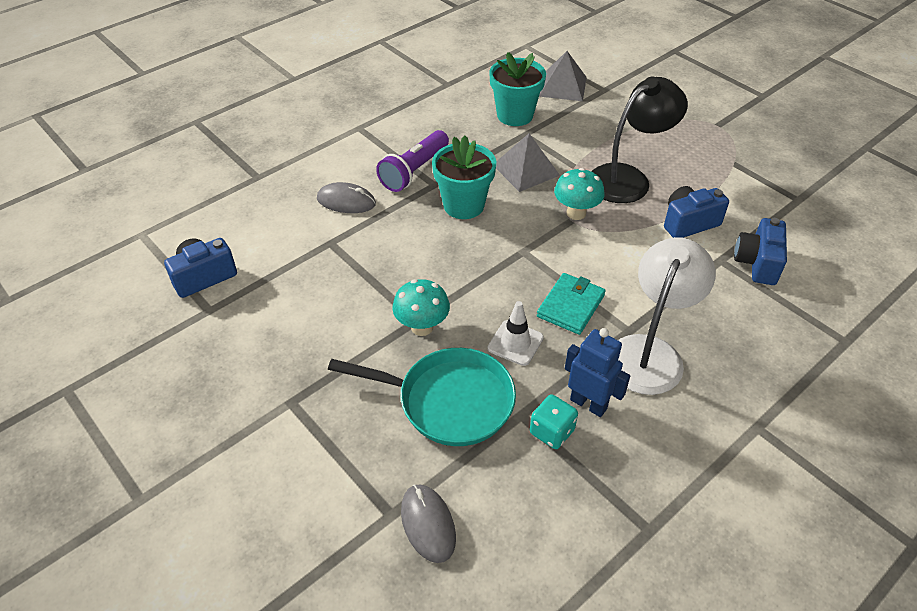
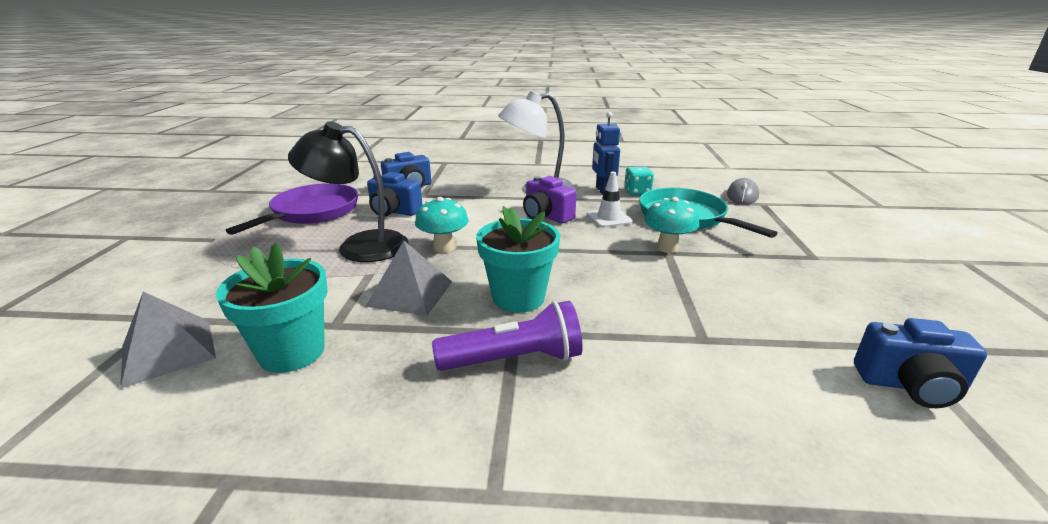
camera: 135 degrees left, 20 degrees down
(346, 201) = (643, 373): grey mouse -> none
(570, 306) = (546, 216): turquoise wallet -> purple camera
(735, 181) = (312, 212): none -> purple pan

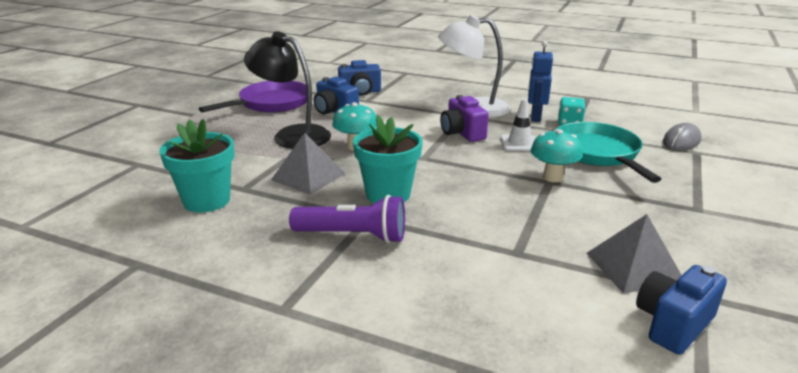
camera: 20 degrees right, 0 degrees up
(168, 351) = (134, 185): grey pyramid -> grey pyramid (634, 267)
(909, 386) = (673, 324): blue camera -> blue camera turned 105 degrees clockwise

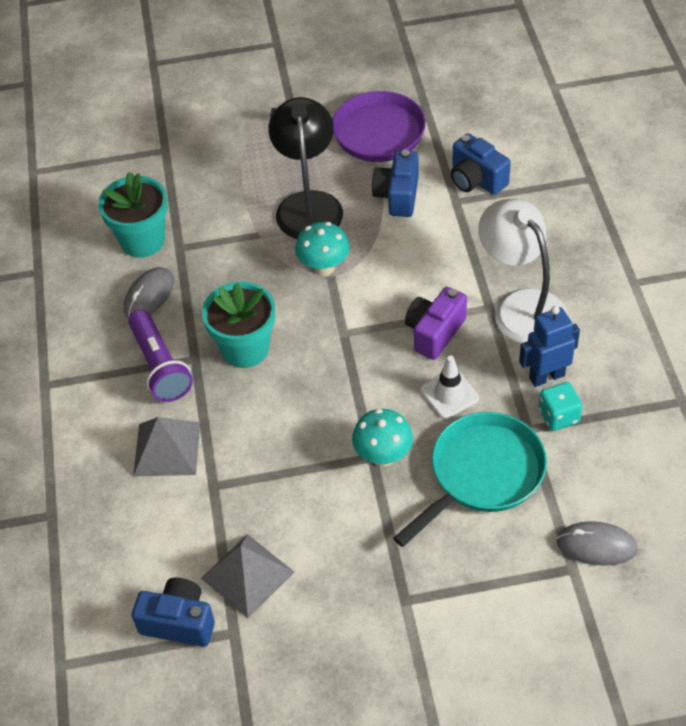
camera: 60 degrees right, 25 degrees up
(269, 216) = (149, 295): none -> grey mouse
(308, 176) = (233, 274): grey pyramid -> grey pyramid (167, 449)

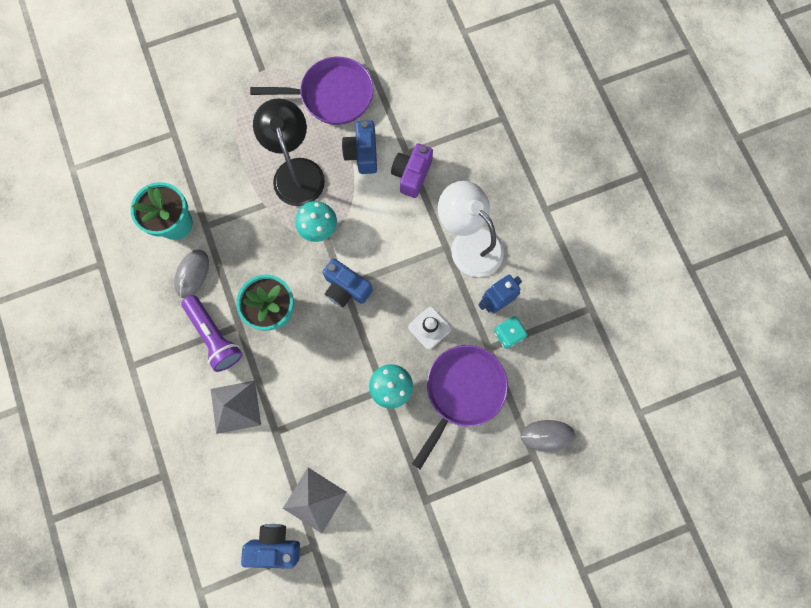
camera: 15 degrees left, 25 degrees up
(434, 332) = (410, 275): purple camera -> purple camera (411, 175)
(476, 180) = (419, 130): blue camera -> blue camera (346, 288)
(482, 474) = (462, 391): turquoise pan -> purple pan

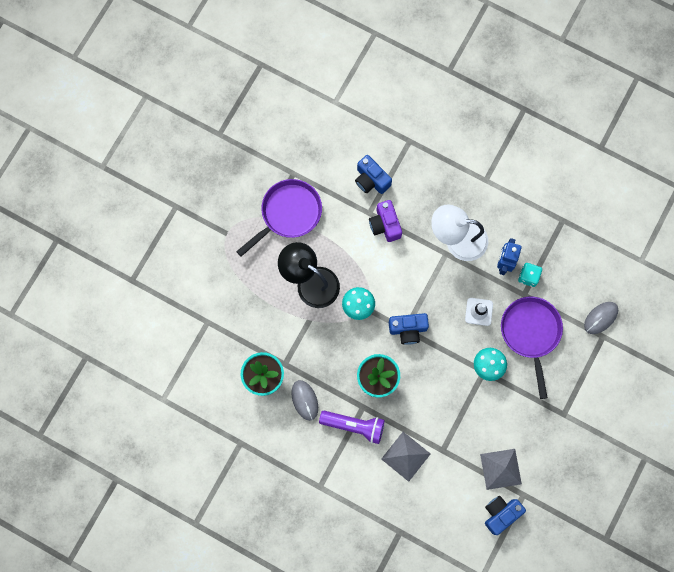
camera: 40 degrees left, 0 degrees up
(362, 154) = (342, 236): blue camera -> blue camera (371, 180)

